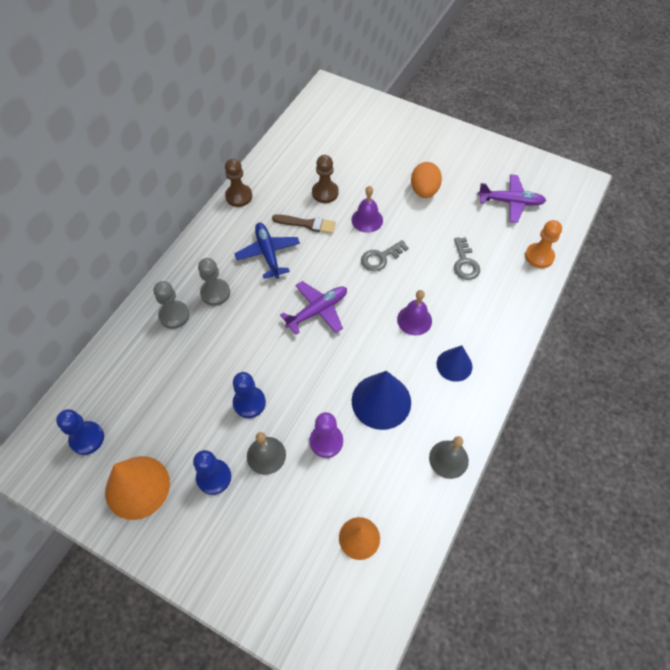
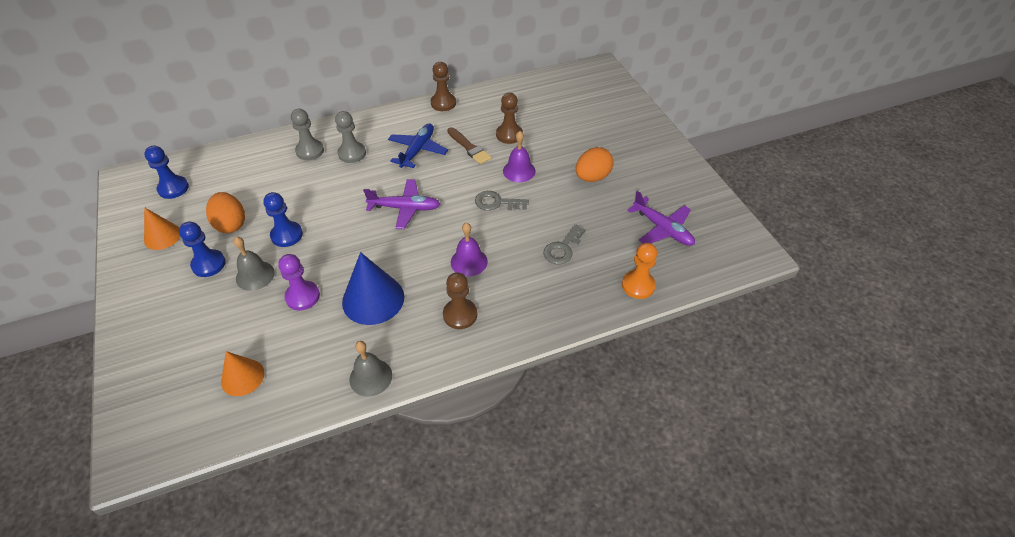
camera: 40 degrees right, 10 degrees down
(137, 487) = (162, 236): orange cone -> orange cone, size x0.62
(187, 429) = (231, 224): none -> orange egg
(454, 365) = (460, 315): blue cone -> brown pawn

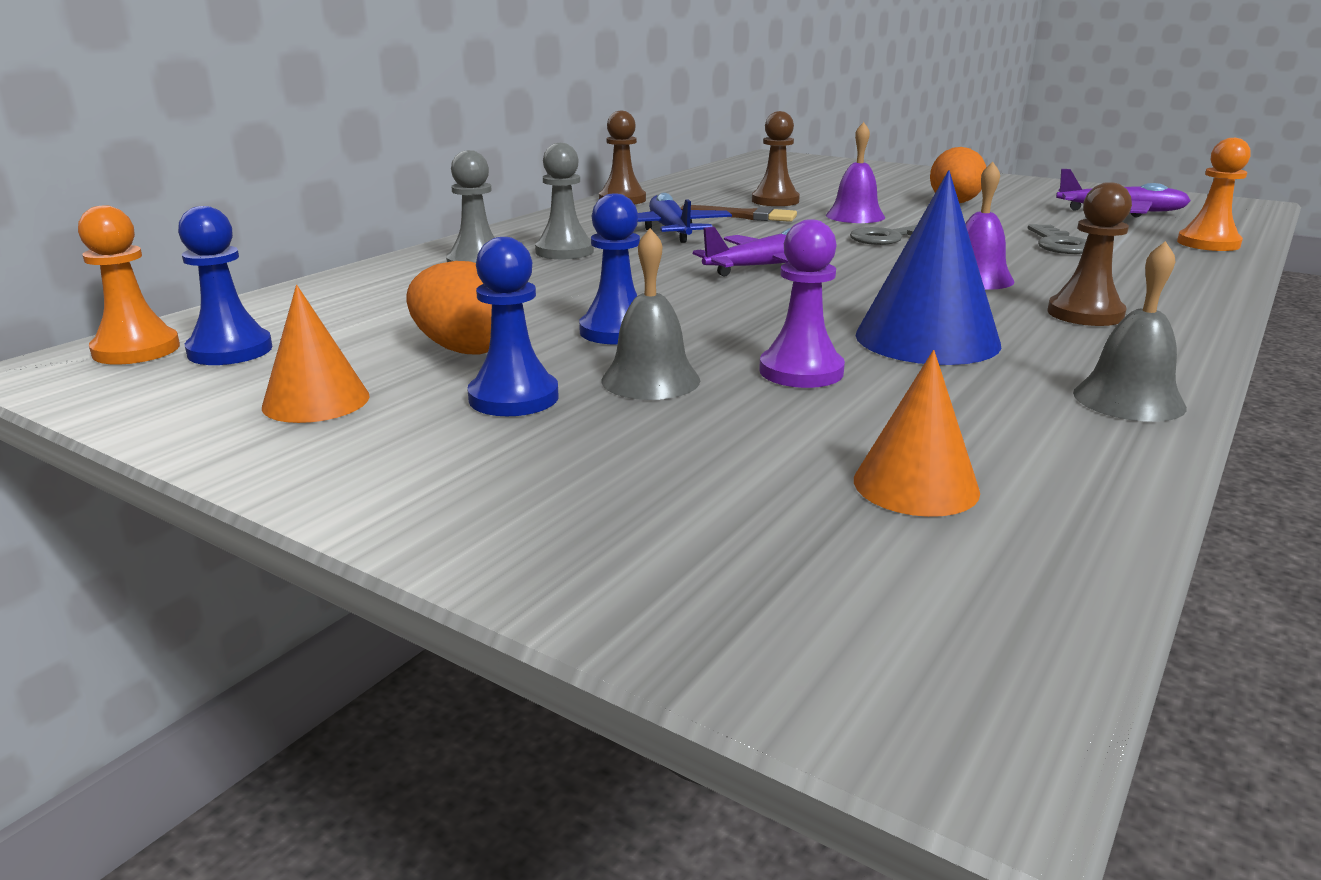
camera: 35 degrees left, 25 degrees down
(152, 174) = (136, 350): none -> orange pawn

